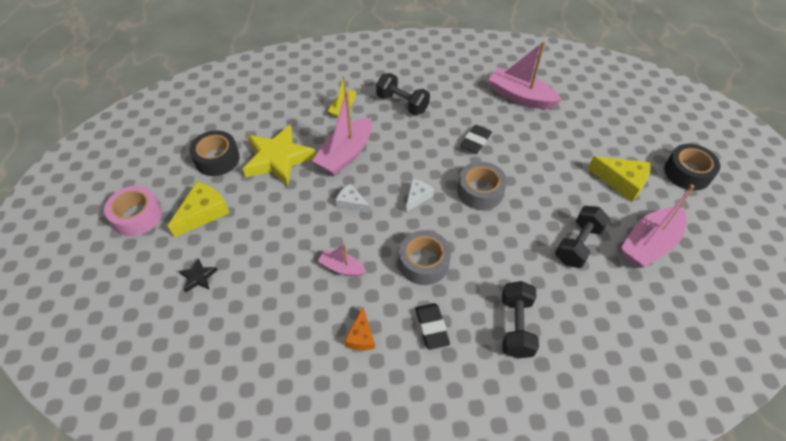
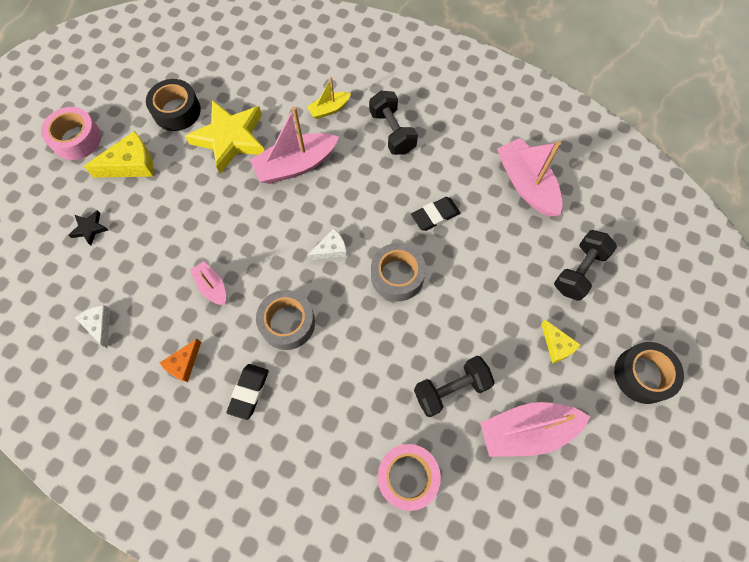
camera: 30 degrees right, 15 degrees up
(351, 203) = (265, 223): white cheese -> white cheese (99, 325)
(516, 326) = (324, 436): black dumbbell -> black dumbbell (579, 271)
(598, 320) = (407, 477): none -> pink tape
(622, 182) = (557, 345): yellow cheese -> yellow cheese, size x0.62

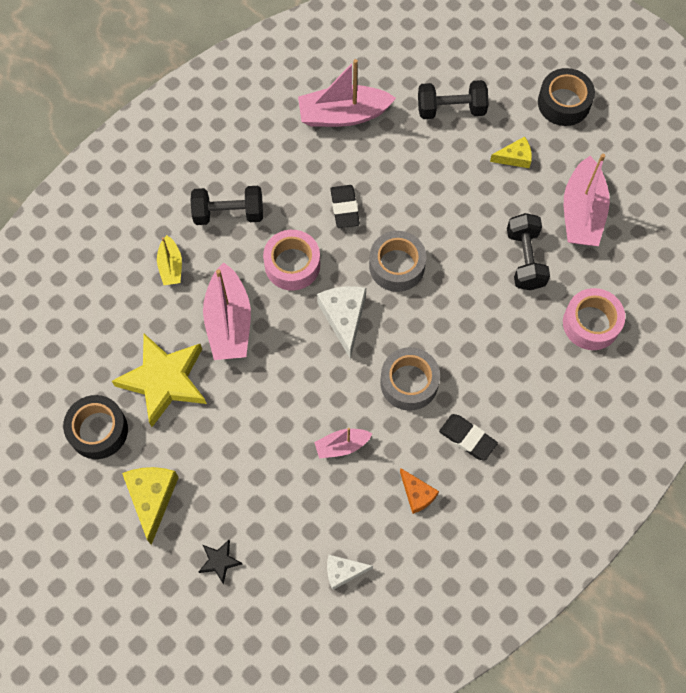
camera: 70 degrees left, 0 degrees up
(76, 139) = (87, 555): pink tape -> pink tape (292, 265)
(331, 249) = (344, 318): white cheese -> white cheese, size x1.62
(579, 271) = (451, 109): black dumbbell -> black dumbbell turned 60 degrees counterclockwise

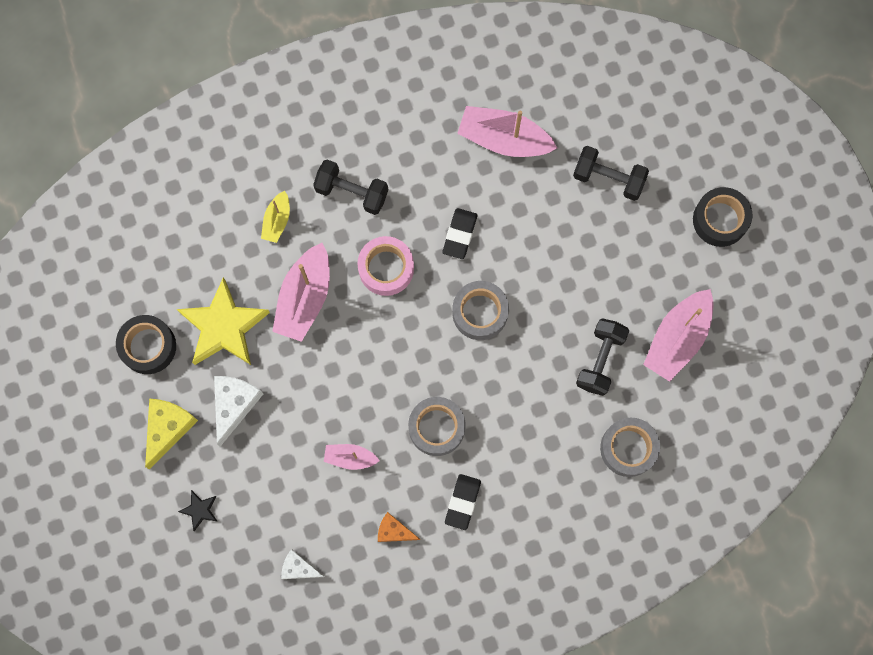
camera: 25 degrees right, 10 degrees up
(344, 318) = (408, 340): white cheese -> white cheese (234, 404)
(417, 494) = (394, 531): orange cheese -> orange cheese turned 120 degrees clockwise
(467, 438) = (462, 502): black eraser -> black eraser turned 45 degrees clockwise
(515, 157) = (643, 254): yellow cheese -> none
(591, 323) = (628, 448): pink tape -> grey tape

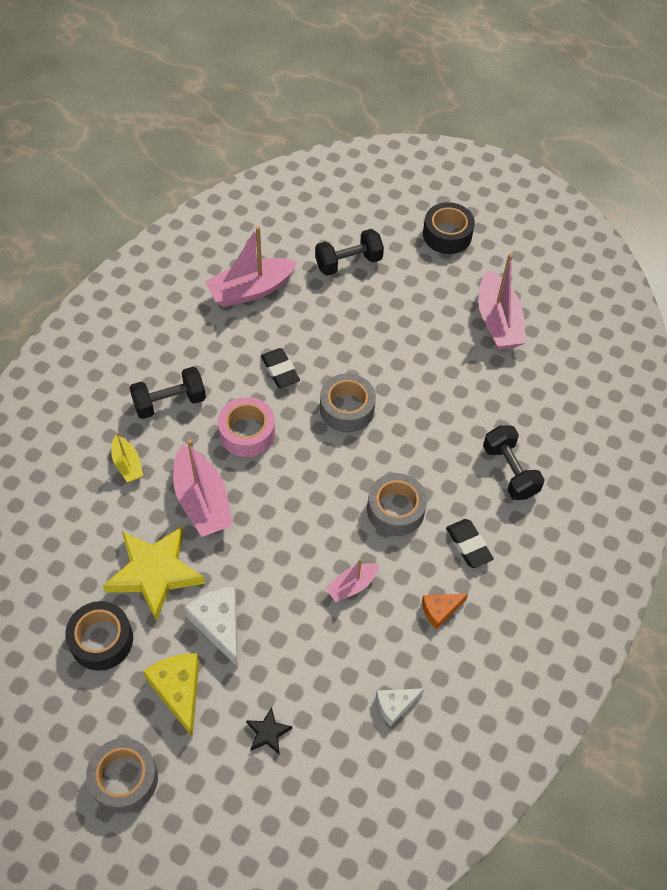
camera: 45 degrees left, 20 degrees down
(600, 360) = (462, 373): black dumbbell -> black dumbbell (509, 471)
(628, 448) = (542, 413): grey tape -> grey tape (124, 778)

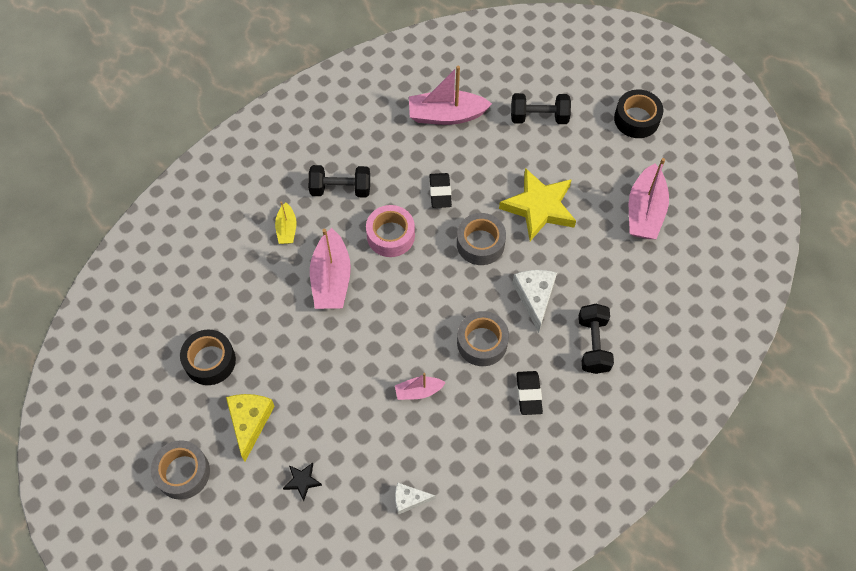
camera: 25 degrees right, 5 degrees up
(154, 573) = (271, 324): yellow star -> yellow star (539, 207)
(219, 624) = (302, 382): white cheese -> white cheese (535, 297)
(440, 610) = (480, 438): orange cheese -> none

